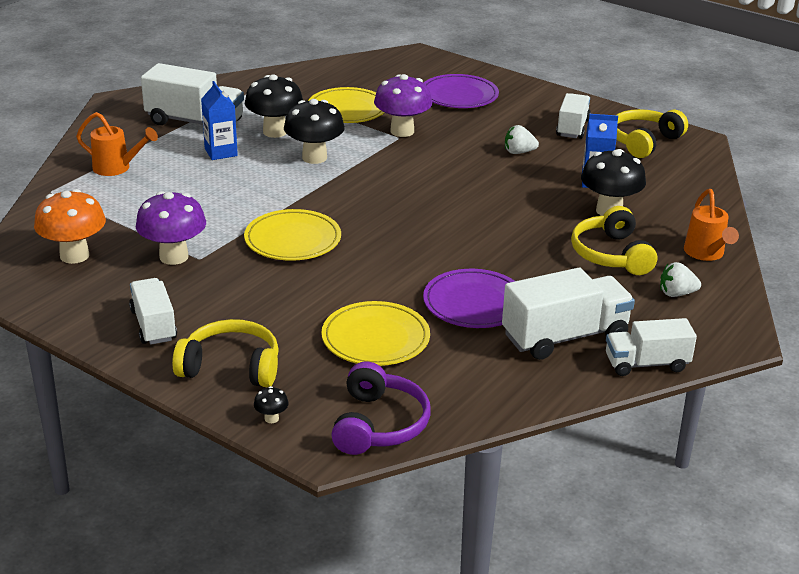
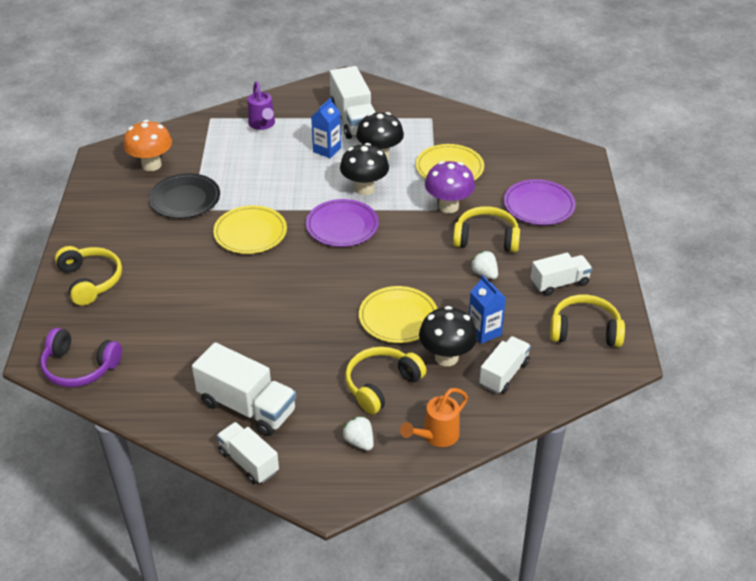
camera: 55 degrees right, 10 degrees up
(117, 168) = (262, 124): orange watering can -> purple watering can
(153, 325) = (107, 231): white truck -> white truck (504, 374)
(174, 257) = (185, 199): purple mushroom -> black plate
(271, 418) = (53, 322): black mushroom -> none
(375, 338) = (169, 322): yellow plate -> yellow plate (398, 318)
(379, 424) = (79, 367): purple headphones -> purple headphones turned 45 degrees clockwise
(471, 133) = (486, 238): none -> yellow headphones
(474, 303) = (250, 346): purple plate -> purple plate (342, 226)

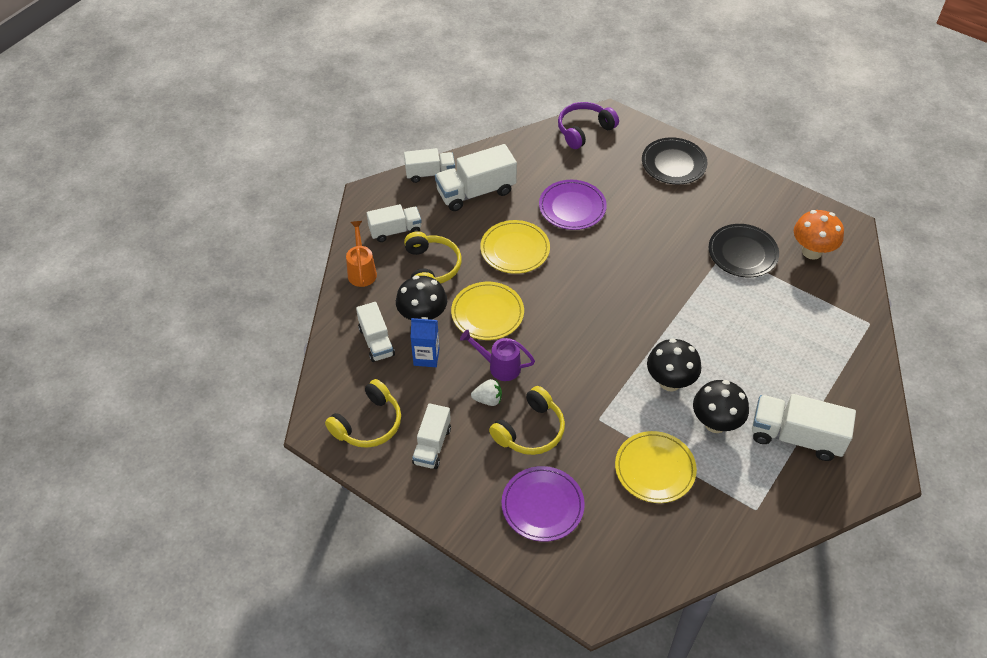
camera: 125 degrees right, 10 degrees up
(90, 281) = (673, 164): yellow headphones -> black plate
(250, 233) = (663, 274): yellow plate -> yellow plate (515, 249)
(262, 124) = (833, 358): purple watering can -> purple watering can (499, 366)
(327, 150) = (754, 386): blue carton -> none
(342, 226) = (627, 337): purple plate -> purple plate (572, 207)
(359, 442) = (395, 231): white strawberry -> white truck
(448, 206) = (596, 430): purple mushroom -> none

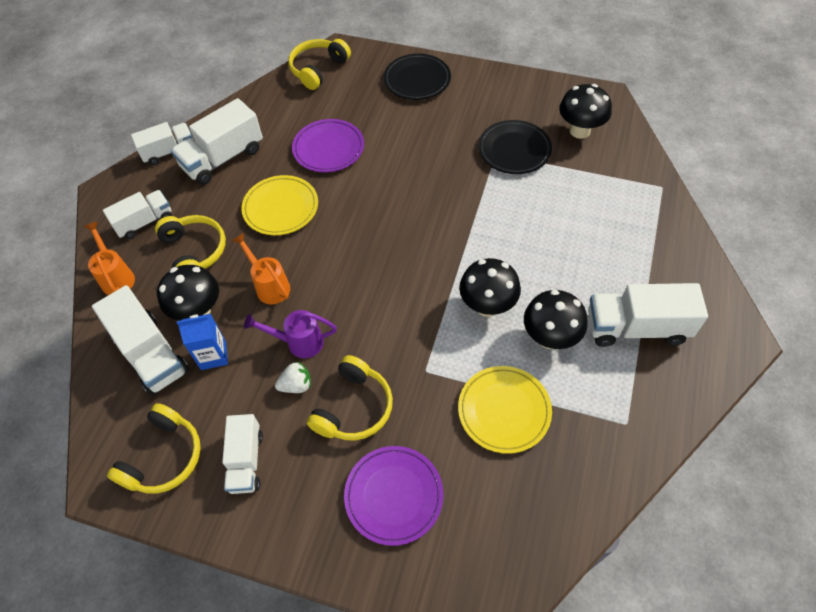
camera: 15 degrees left, 5 degrees up
(376, 341) = (151, 354): white truck -> white truck, size x1.55
(487, 313) = (269, 285): yellow plate -> orange watering can
(584, 130) = (318, 69): purple headphones -> yellow headphones
(811, 251) = (580, 131): orange mushroom -> black mushroom

